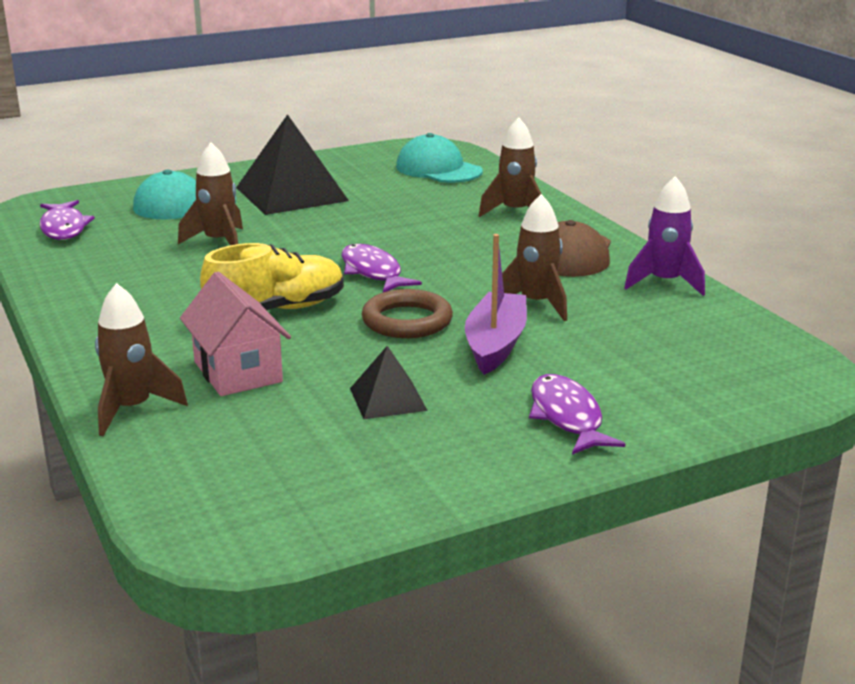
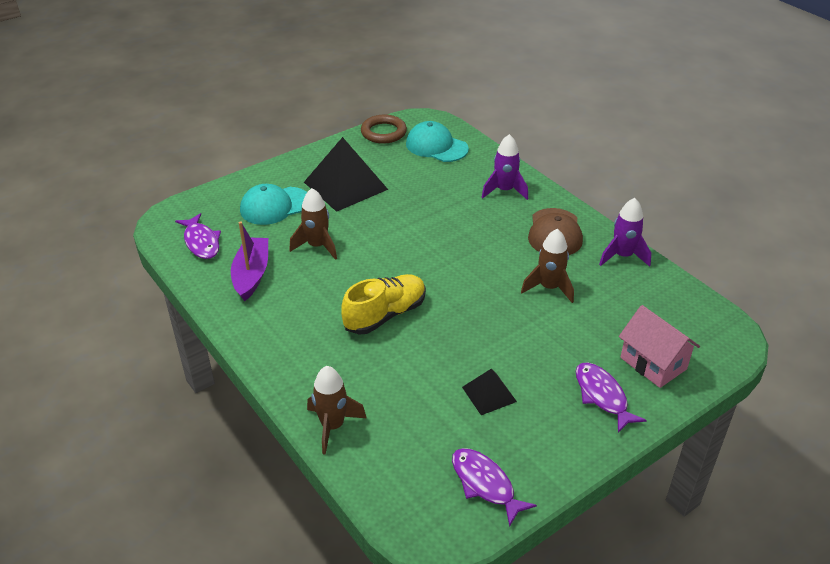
camera: 10 degrees left, 15 degrees up
(237, 372) = (385, 380): pink house -> pink house (653, 363)
(373, 272) = (433, 267): purple fish -> purple fish (485, 484)
(407, 321) = (473, 315): brown ring -> brown ring (383, 132)
(495, 344) = (537, 331): purple boat -> purple boat (251, 274)
(515, 212) = (504, 191): brown rocket -> purple rocket

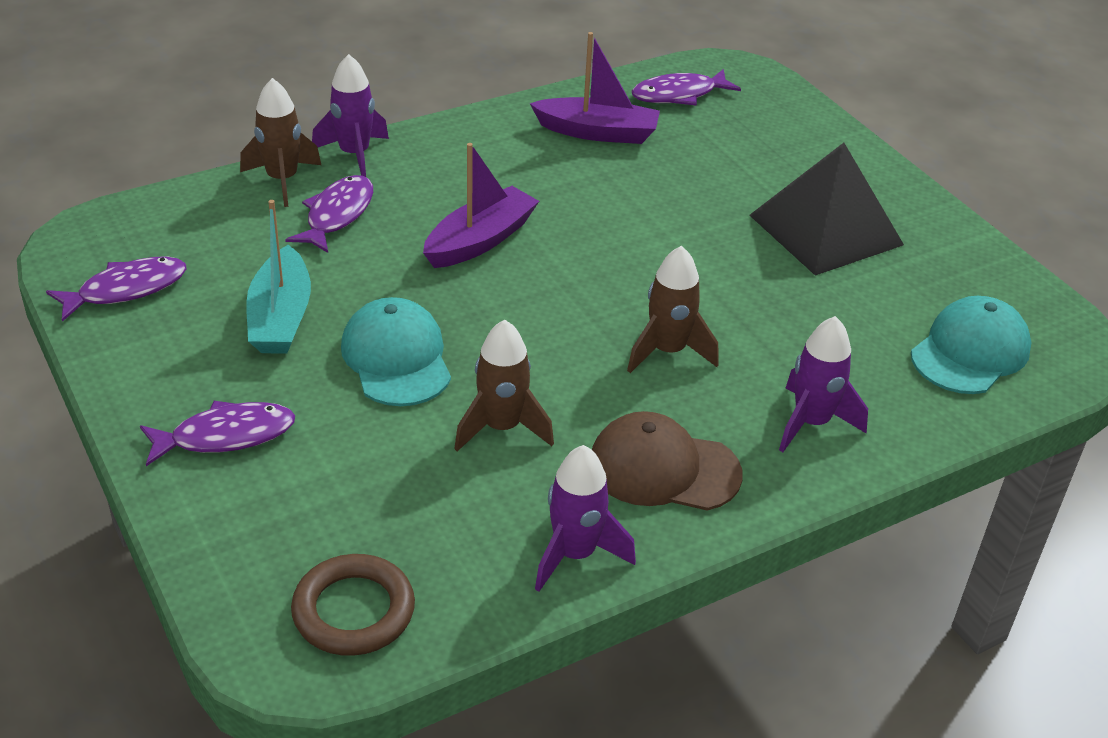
camera: 95 degrees right, 0 degrees up
(275, 206) = (766, 158): turquoise cap -> turquoise cap (396, 358)
(293, 392) = (354, 155): none -> purple rocket
(317, 246) = (657, 191): brown rocket -> brown rocket (668, 351)
(371, 387) = (337, 215): none -> purple fish
(383, 132) = (1013, 288): brown ring -> brown ring (353, 611)
(385, 315) = (480, 240): yellow shoe -> purple boat
(489, 394) = (280, 317): black pyramid -> turquoise boat
(653, 363) = (271, 518): pink house -> none

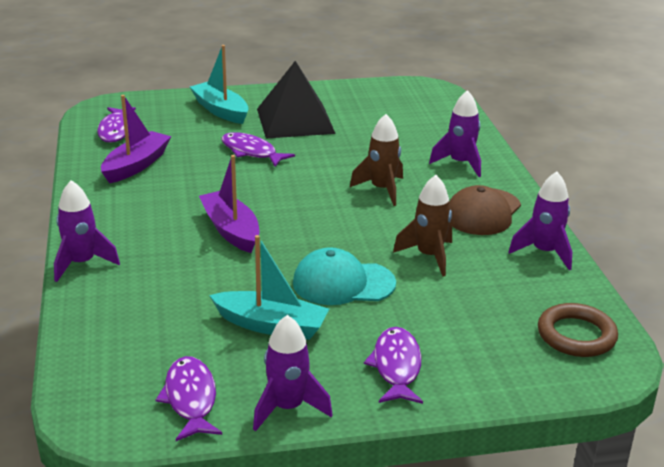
camera: 70 degrees left, 10 degrees down
(125, 362) = (288, 408): none -> purple rocket
(282, 180) = (90, 301): brown rocket -> none
(337, 215) = (158, 283): purple fish -> purple fish (251, 152)
(803, 159) = (220, 110): none -> turquoise boat
(970, 352) = (421, 111): turquoise cap -> none

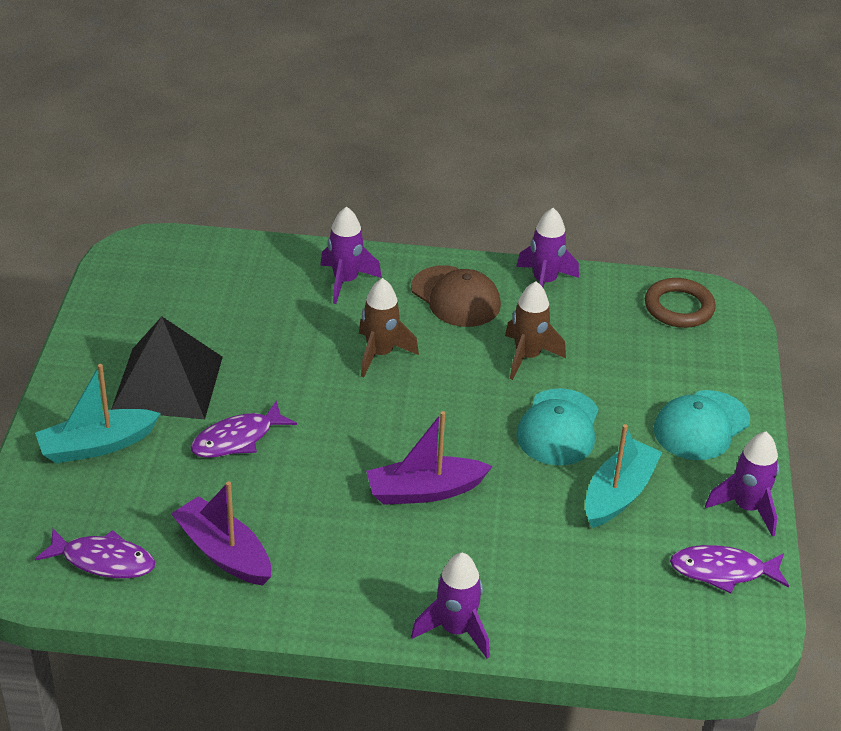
camera: 75 degrees left, 10 degrees up
(396, 367) = (701, 426): purple fish -> turquoise cap

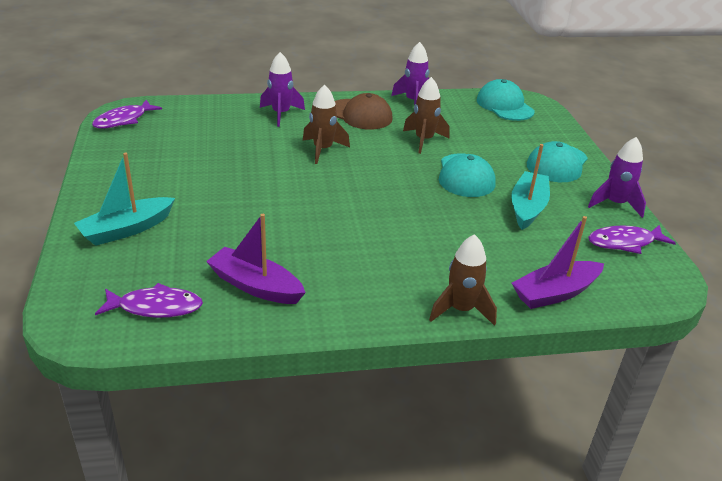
camera: 15 degrees left, 5 degrees down
(168, 383) = (172, 184): black pyramid -> none
(237, 439) = (238, 211): purple fish -> purple fish (123, 120)
(424, 491) = (392, 224): purple boat -> purple boat (555, 293)
(456, 630) = (461, 310): purple rocket -> brown rocket
(679, 307) = (504, 105): brown ring -> turquoise cap

